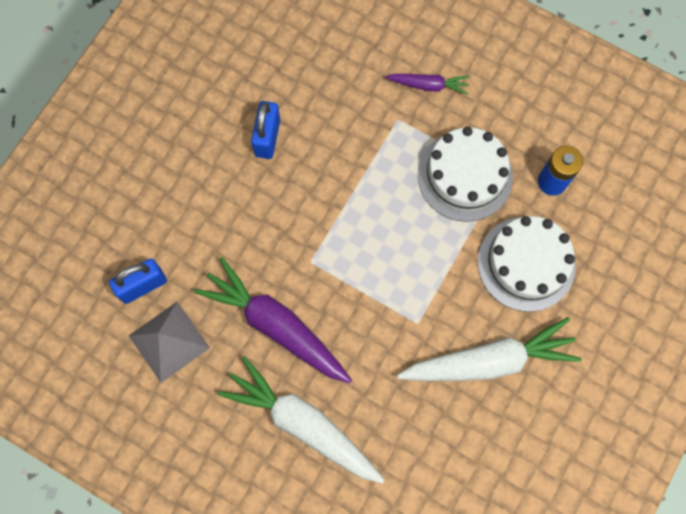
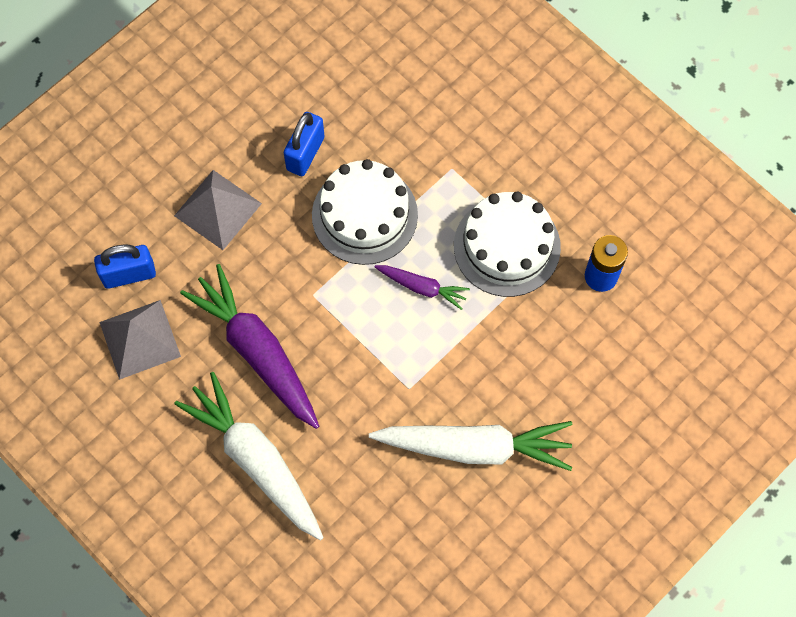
camera: 15 degrees right, 5 degrees down
(205, 207) = (217, 209): none -> grey pyramid
(428, 85) = (496, 140): purple carrot -> purple carrot (422, 287)
(526, 263) = (546, 356): white cake -> white cake (364, 215)

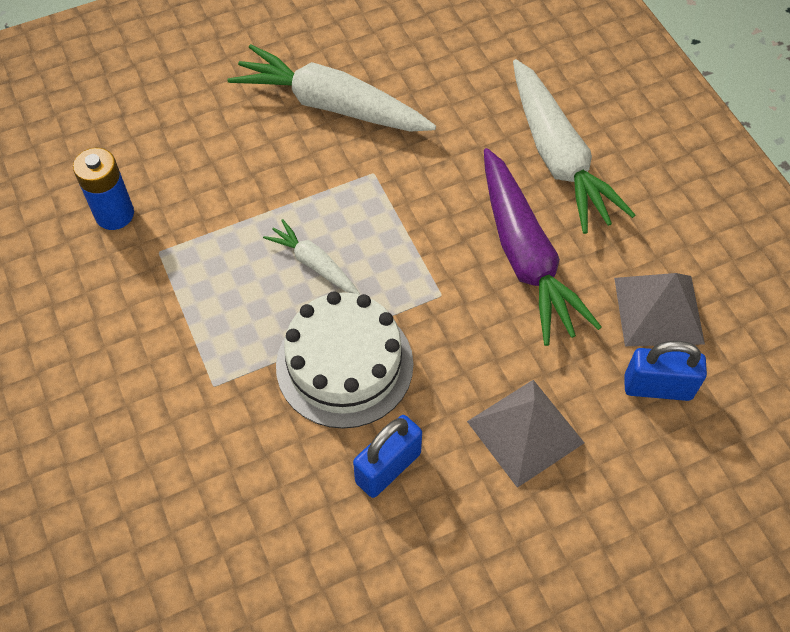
camera: 160 degrees left, 10 degrees down
(422, 287) = (314, 264): purple carrot -> white carrot
(507, 246) = (197, 276): white cake -> none

